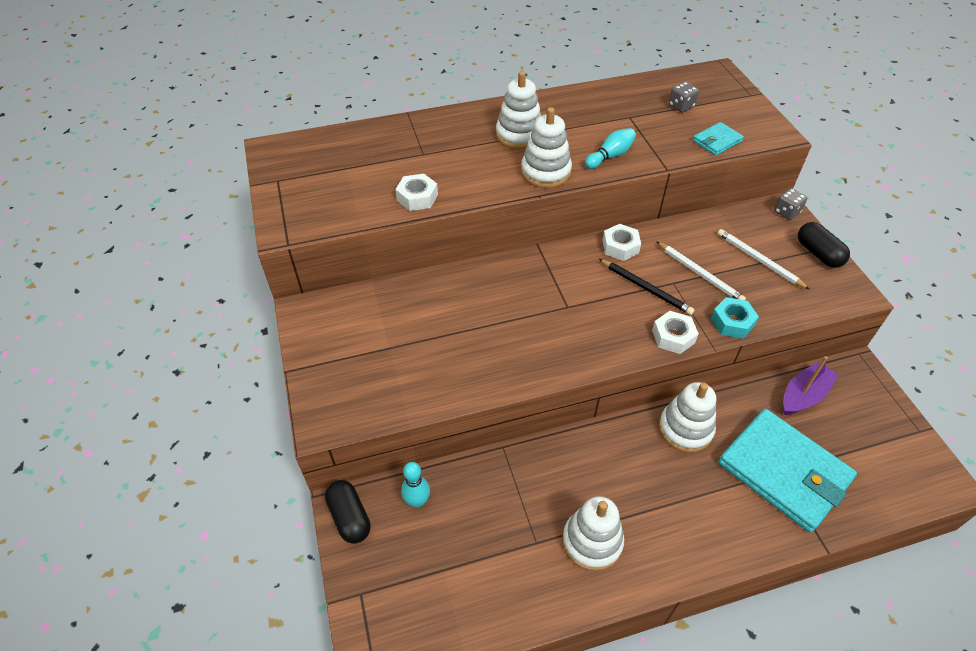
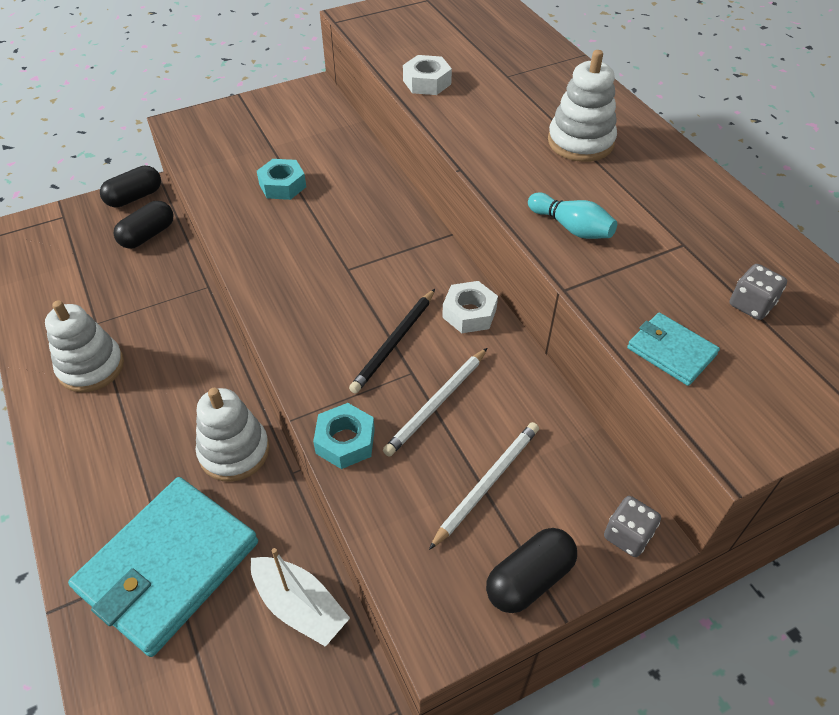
camera: 80 degrees right, 0 degrees up
(417, 501) = (148, 235): turquoise bowling pin -> black capsule
(452, 342) = (282, 185): none -> turquoise nut
(545, 172) = (510, 171): white stacking toy -> none
(673, 336) = (310, 373): white nut -> none
(804, 395) = (300, 606): purple boat -> white boat

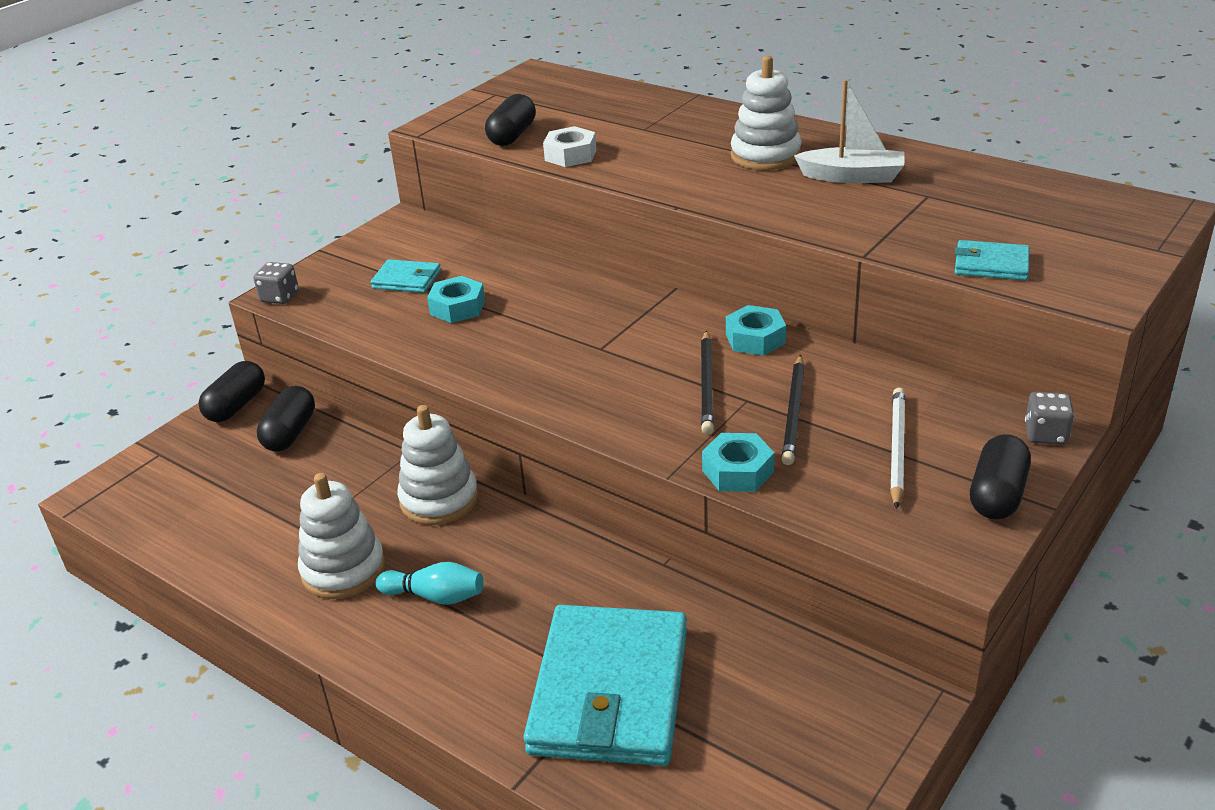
camera: 25 degrees left, 15 degrees down
(234, 451) = (585, 572): white stacking toy -> white stacking toy (439, 499)
(271, 145) = (407, 279): none -> turquoise wallet
(300, 606) = (776, 659): white boat -> white boat (852, 177)
(402, 46) = (512, 135): none -> black capsule
(437, 404) = (794, 412): white pencil -> black pencil
(469, 313) = (755, 339): white nut -> turquoise nut
(571, 228) = (823, 215): turquoise bowling pin -> turquoise bowling pin (435, 596)
(751, 305) = (1020, 216): grey dice -> grey dice (279, 297)

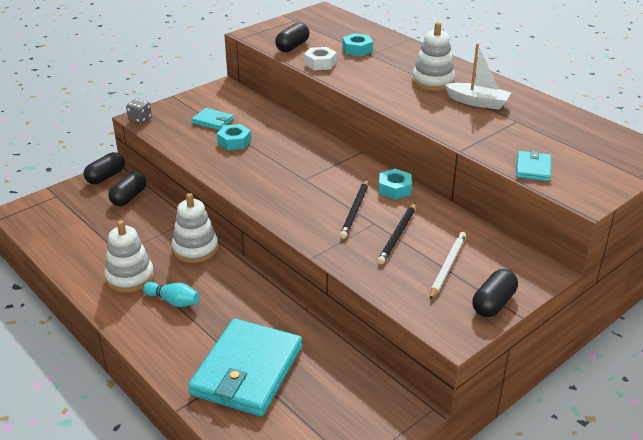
camera: 10 degrees right, 0 degrees up
(738, 471) = (350, 262): turquoise nut -> turquoise nut (357, 49)
(991, 264) = (533, 168): turquoise wallet -> turquoise wallet turned 75 degrees clockwise
(1046, 434) = (539, 275): grey dice -> none

